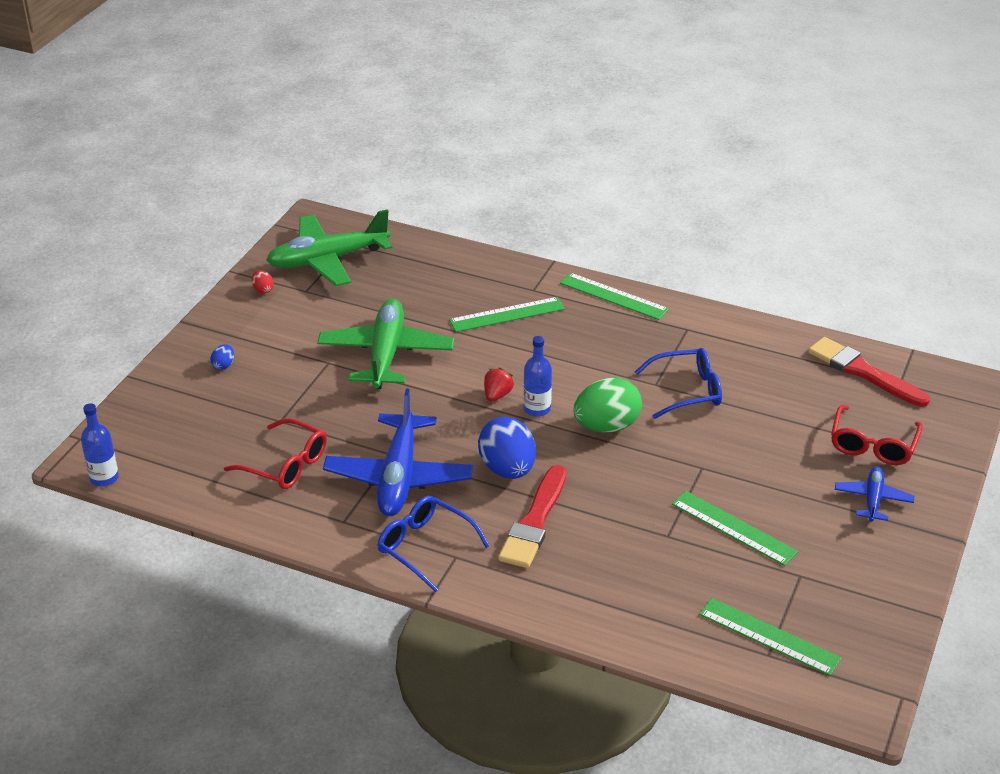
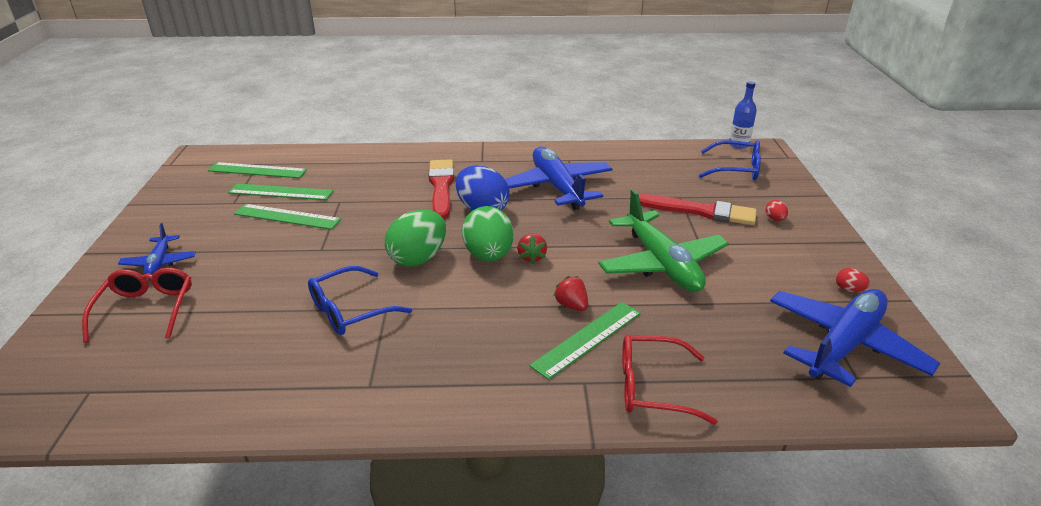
camera: 155 degrees right, 5 degrees down
(223, 365) = (774, 219): blue egg -> red egg
(286, 464) = (641, 175): red glasses -> red glasses (652, 387)
(327, 260) = (844, 345): green plane -> blue plane
(425, 547) = (505, 160): blue glasses -> blue glasses (736, 169)
(498, 342) = (571, 305): none -> red strawberry
(537, 409) = (488, 256): blue bottle -> green egg
(613, 296) = (480, 406): green ruler -> green ruler (280, 192)
(863, 372) = (134, 393): red brush -> red brush (700, 211)

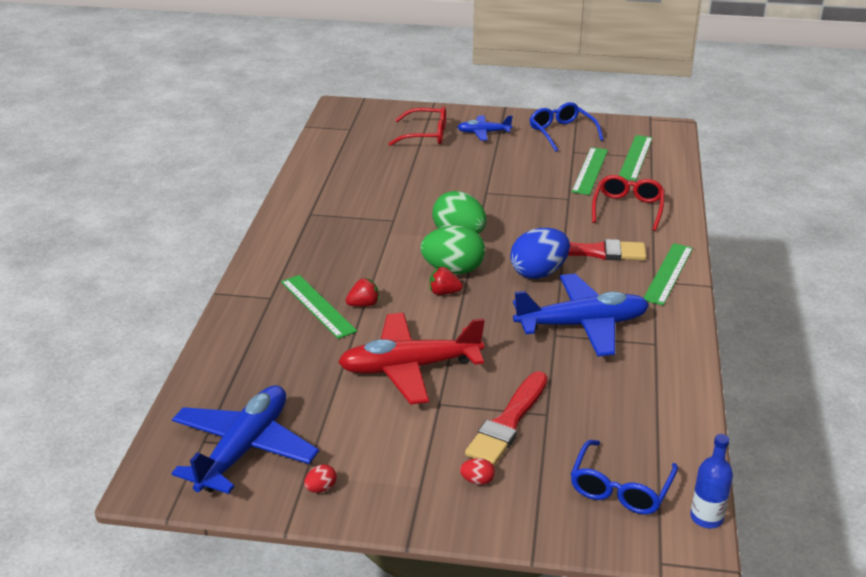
camera: 100 degrees right, 0 degrees up
(287, 216) = (543, 176): green ruler -> green ruler (668, 273)
(350, 311) = (396, 206): blue glasses -> blue glasses (561, 133)
(652, 387) = (249, 327): red glasses -> red glasses (628, 208)
(661, 264) = (409, 368): green plane -> red plane
(844, 345) = (244, 449): blue plane -> blue plane turned 120 degrees counterclockwise

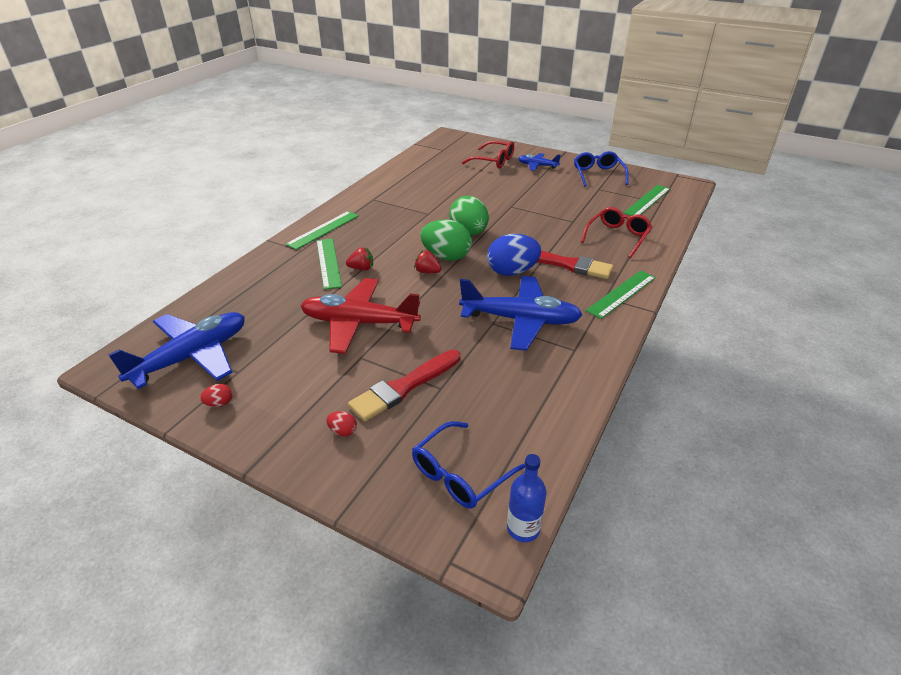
camera: 20 degrees right, 5 degrees up
(590, 170) = (603, 204): green ruler -> green ruler (323, 230)

